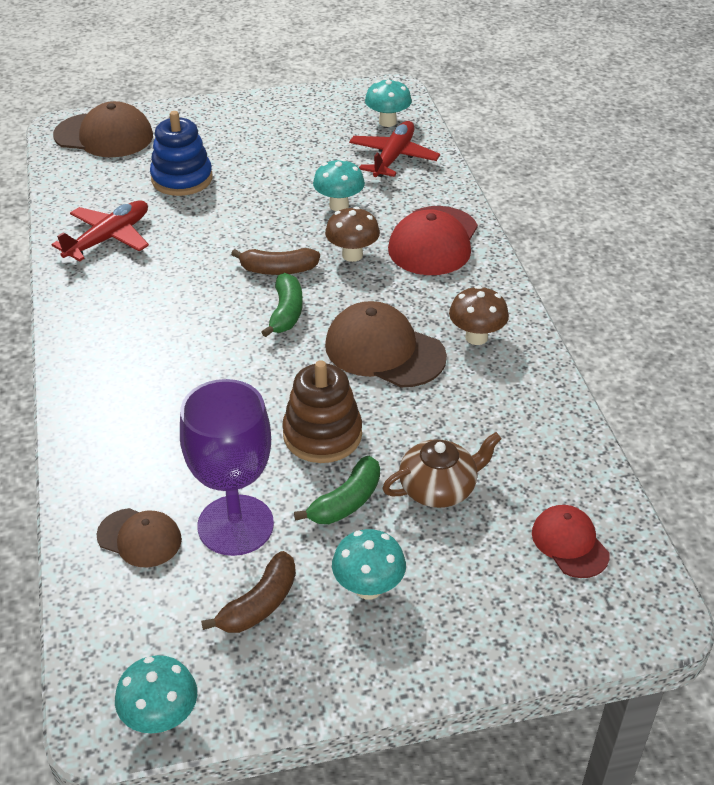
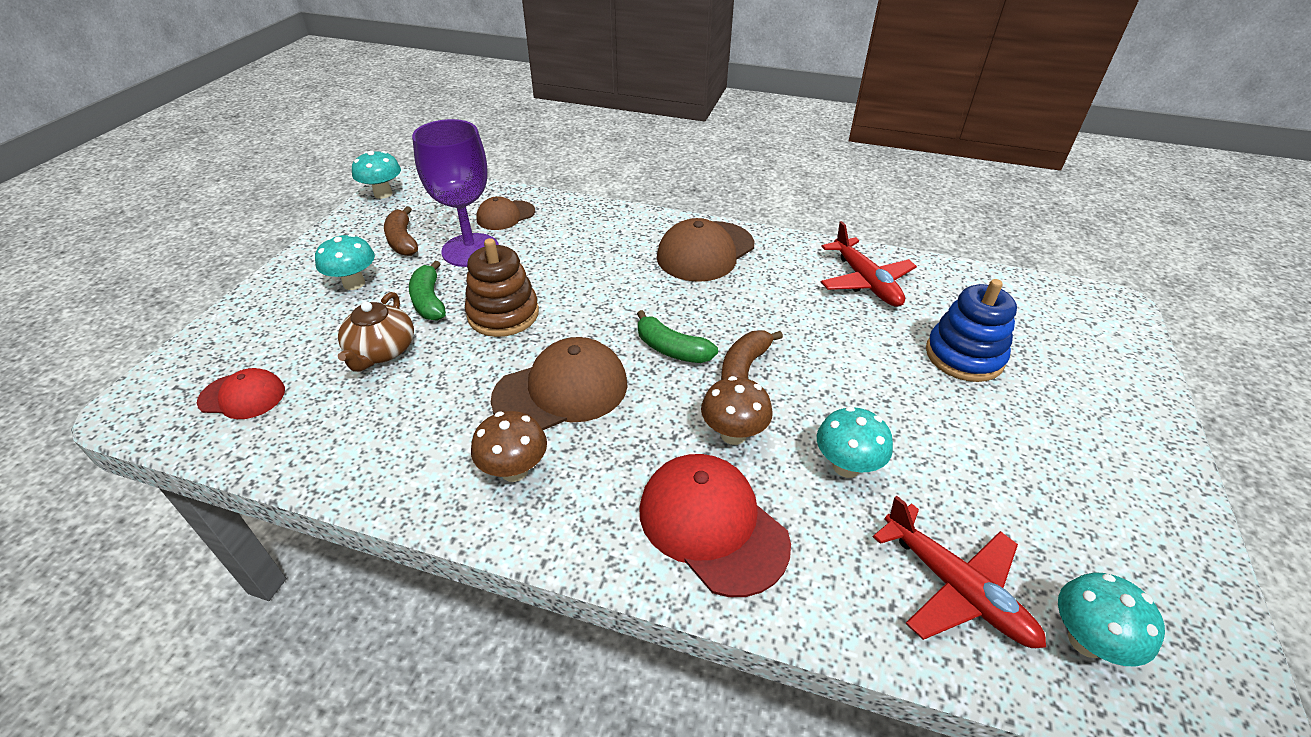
camera: 120 degrees right, 0 degrees up
(104, 136) = (1085, 327): brown cap -> brown cap (705, 251)

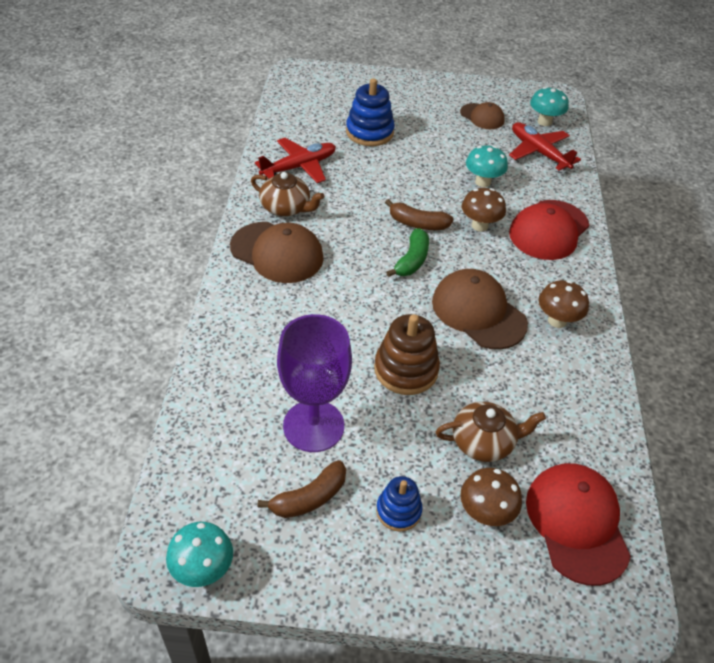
camera: 105 degrees left, 5 degrees up
(242, 396) = (577, 523): red cap -> red cap, size x1.70
(308, 334) = (485, 513): none -> brown mushroom
(354, 283) = (398, 511): turquoise mushroom -> blue stacking toy
(429, 301) = (405, 432): green banana -> none
(505, 215) = (238, 415): brown cap -> brown cap (482, 116)
(783, 264) = (286, 207): none -> brown teapot
(955, 587) = (539, 152): red plane -> red plane turned 75 degrees counterclockwise

